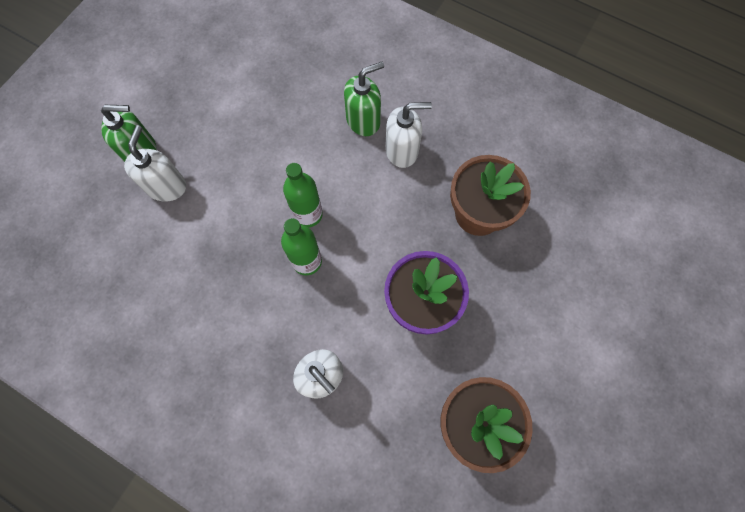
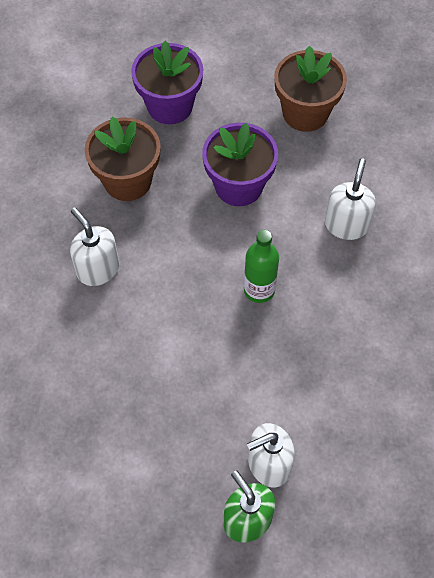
camera: 120 degrees left, 10 degrees down
(308, 214) = (214, 314): green bottle -> none
(363, 120) = (82, 320): green soap dispenser -> none
(548, 293) = (170, 106): none -> purple flower pot

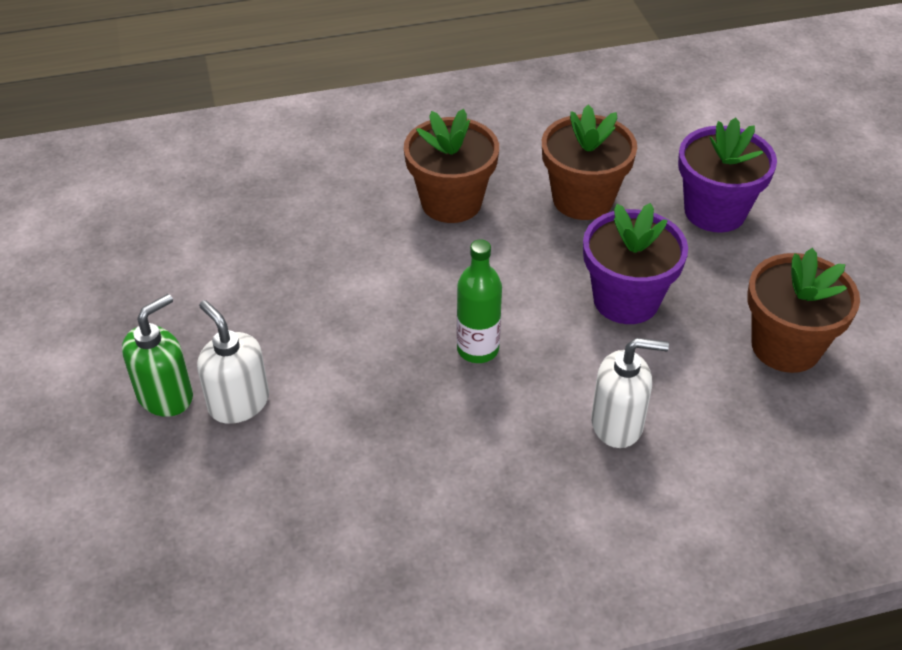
camera: 75 degrees right, 15 degrees down
(98, 269) = (451, 202): white soap dispenser -> brown flower pot

